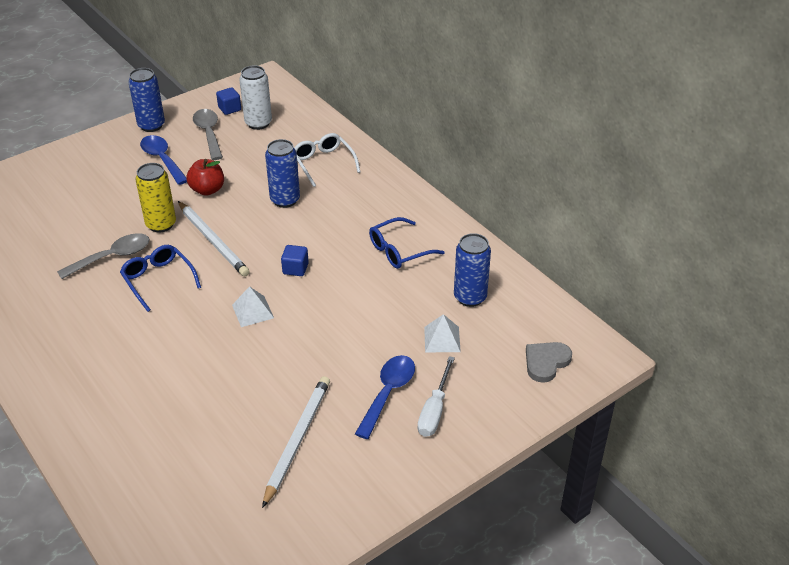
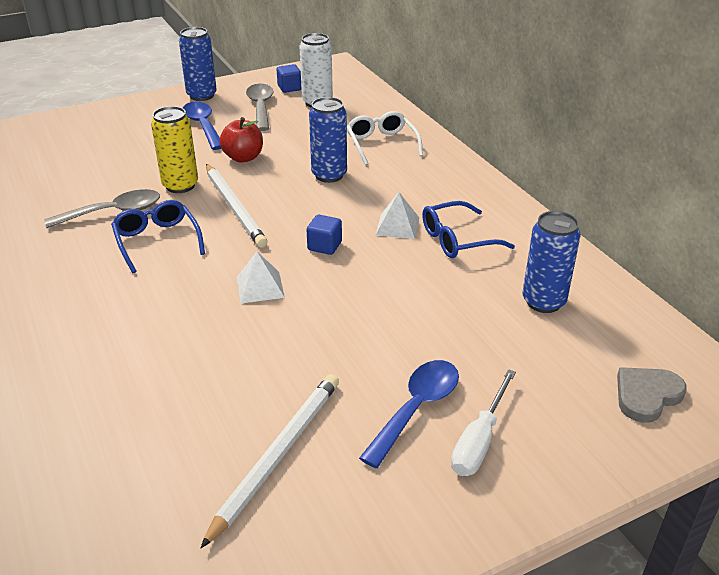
camera: 10 degrees right, 5 degrees down
(442, 339) = (500, 348): white pyramid -> white pyramid (397, 226)

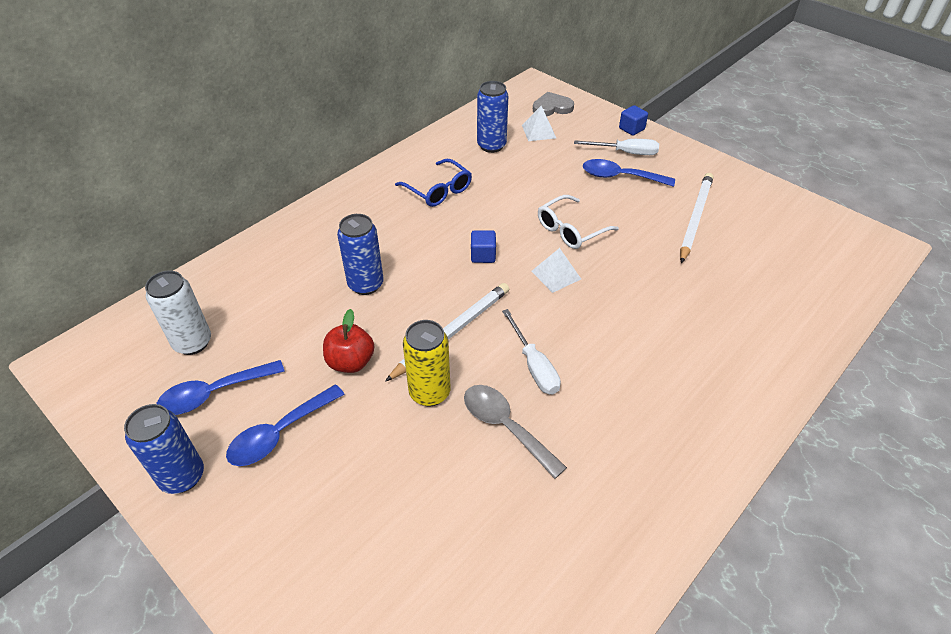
camera: 110 degrees left, 10 degrees up
(157, 241) = (534, 366): blue glasses -> white screwdriver
(260, 107) = (214, 393): grey spoon -> blue spoon
(277, 455) = (695, 218): white pencil -> white pencil turned 105 degrees clockwise
(289, 88) = (148, 384): blue cube -> blue cube (631, 129)
(382, 144) = (290, 264): white glasses -> white glasses (571, 230)
(397, 226) = (434, 223): white pyramid -> white pyramid (538, 131)
(646, 395) = (552, 107): grey heart -> grey heart turned 135 degrees clockwise

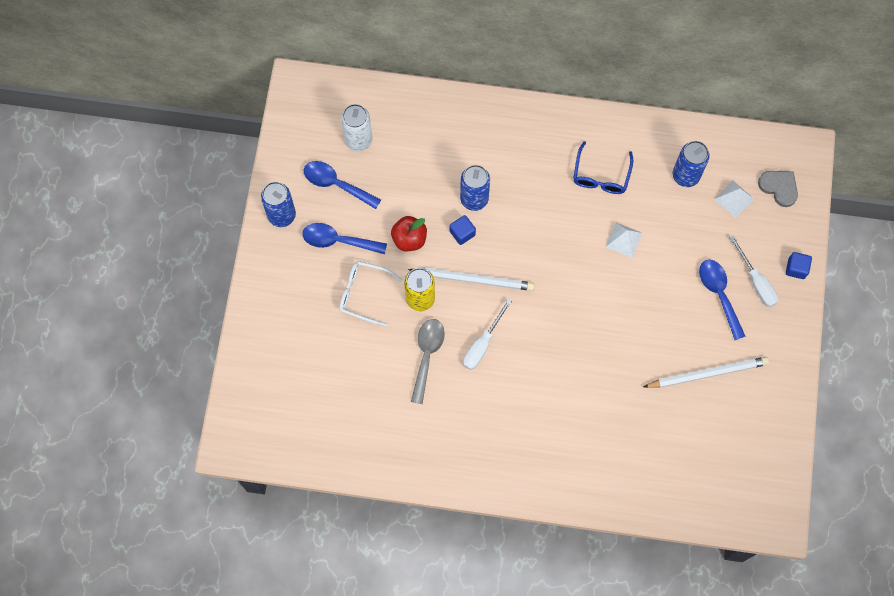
camera: 55 degrees right, 25 degrees up
(483, 255) = (555, 252): blue cube -> blue cube (462, 233)
(556, 275) = (572, 311): white pyramid -> white pyramid (623, 240)
(571, 230) = (627, 294): white glasses -> white glasses (364, 294)

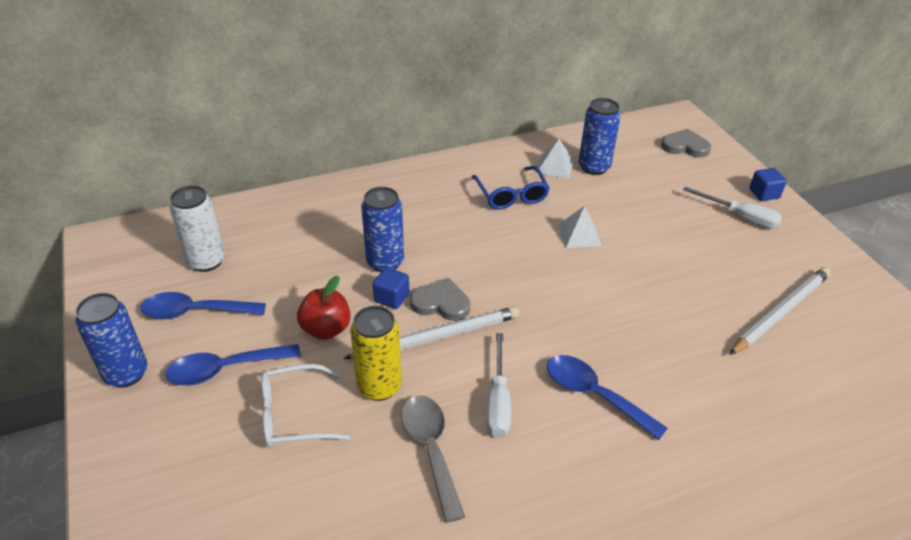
camera: 30 degrees left, 30 degrees down
(491, 253) = (441, 303): none -> grey heart
(719, 294) = (717, 240): blue spoon -> blue spoon (594, 395)
(734, 199) = (654, 167): white pyramid -> white pyramid (555, 166)

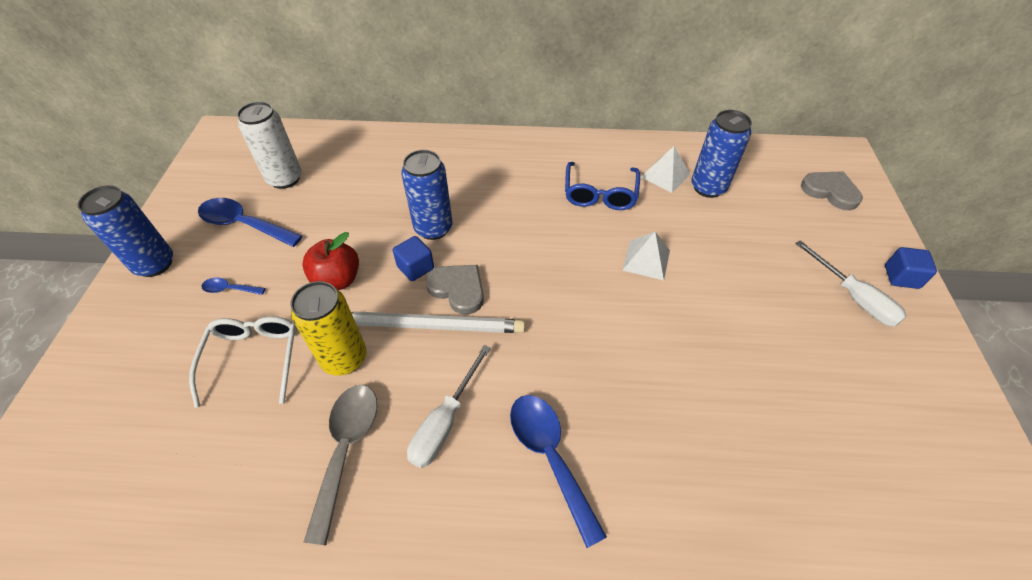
camera: 25 degrees right, 10 degrees up
(225, 369) = (229, 289): blue spoon -> blue spoon, size x0.50
(294, 415) = (253, 358): white glasses -> white glasses turned 75 degrees clockwise
(780, 312) = (839, 439): white pencil -> none

